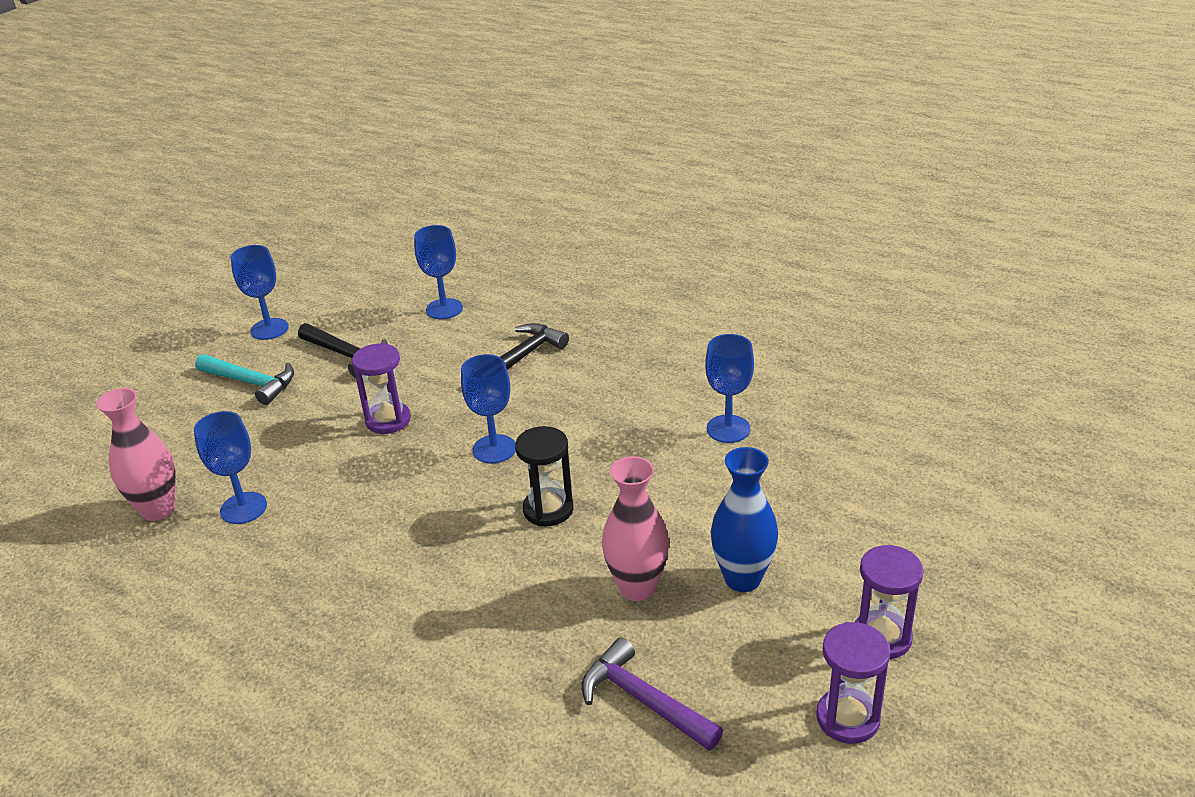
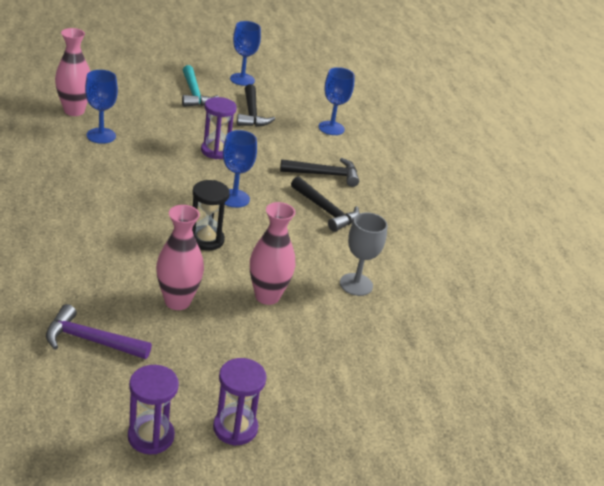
camera: 40 degrees right, 0 degrees up
(586, 388) = (325, 210): none -> black hammer
(644, 700) = (91, 340): purple hammer -> purple hammer turned 75 degrees counterclockwise
(690, 507) = (267, 296): none -> pink vase
(728, 429) = (356, 284): blue goblet -> grey goblet
(742, 579) = (227, 343): blue vase -> none

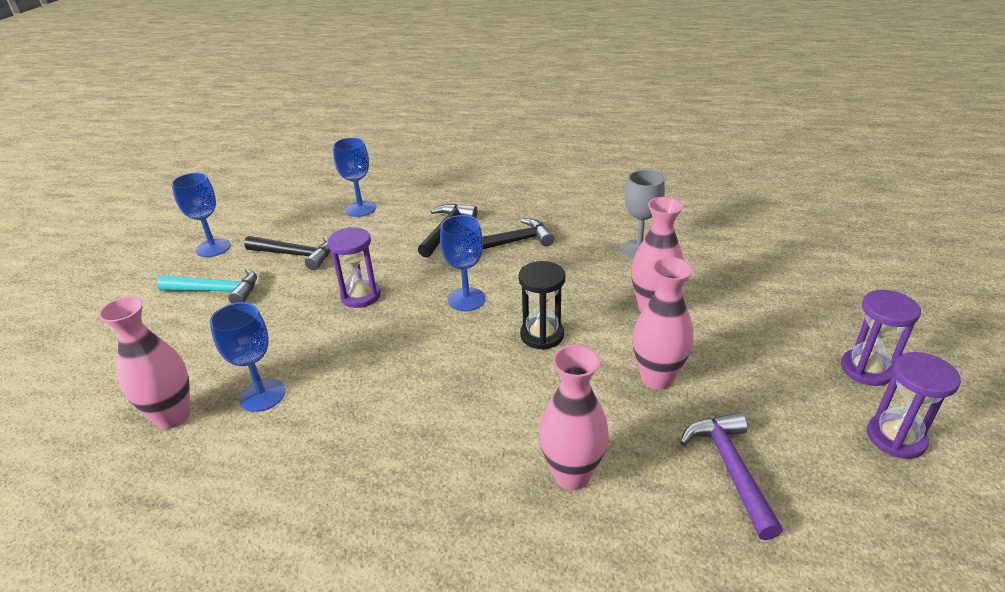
camera: 60 degrees left, 0 degrees up
(67, 266) = (572, 475): none -> pink vase
(91, 340) = (731, 469): purple hammer -> purple hammer turned 135 degrees clockwise

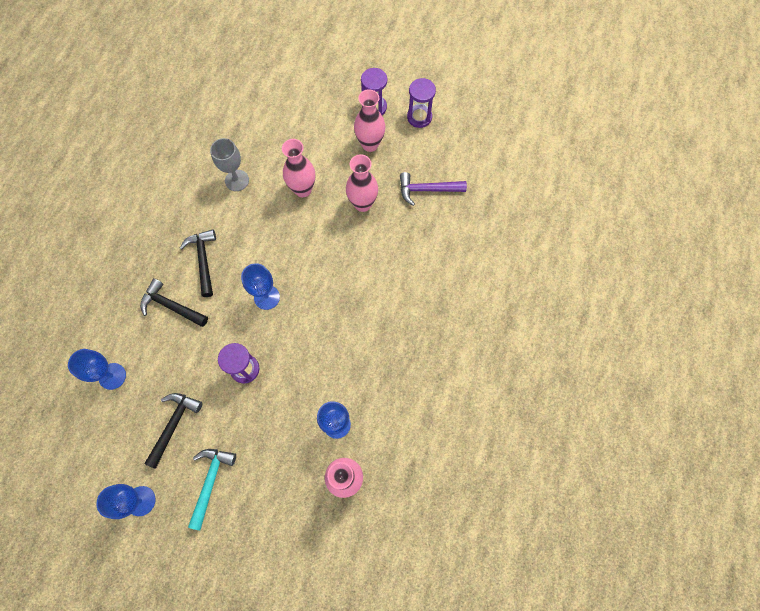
camera: 85 degrees left, 35 degrees up
(542, 335) = (314, 256): black hourglass -> none
(572, 475) = (421, 258): pink vase -> pink vase (370, 144)

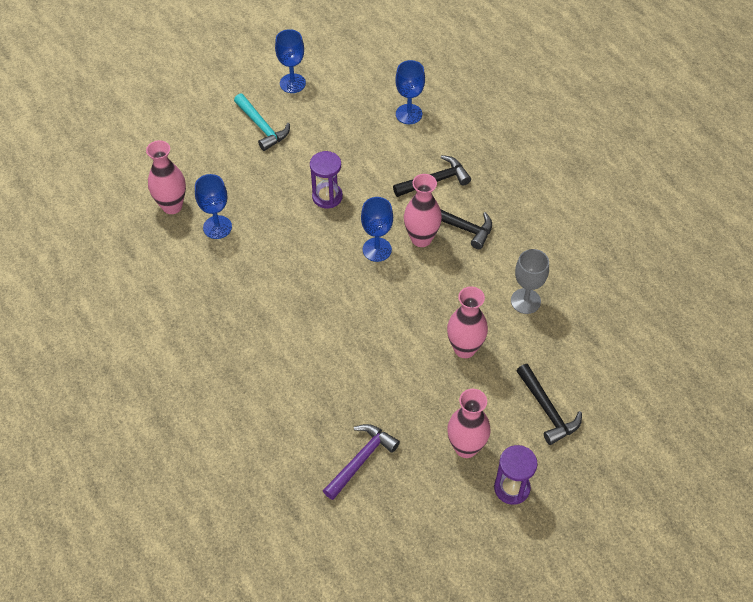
camera: 130 degrees right, 15 degrees down
(174, 425) = (328, 129): black hammer -> black hammer (547, 410)
(362, 204) = (400, 389): pink vase -> pink vase (421, 239)
(419, 117) = (458, 525): purple hourglass -> none

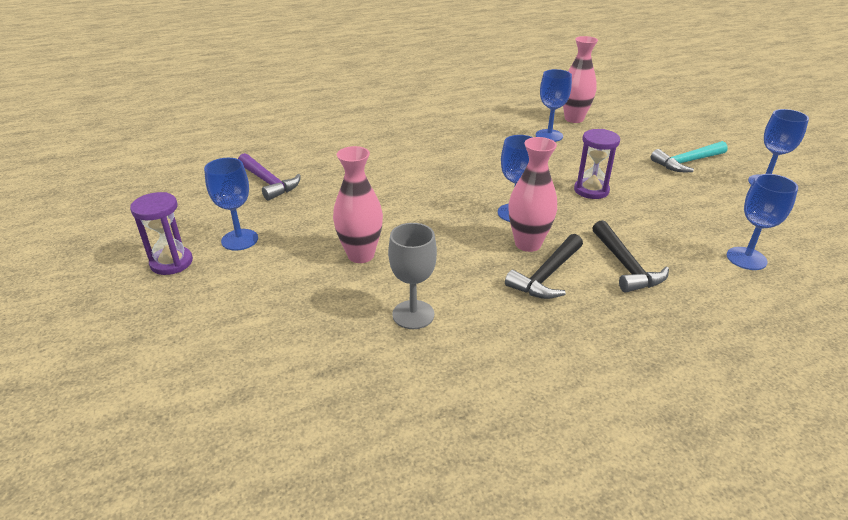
camera: 100 degrees right, 20 degrees down
(466, 447) = (239, 240): pink vase -> blue goblet
(547, 410) = (245, 305): black hammer -> none

